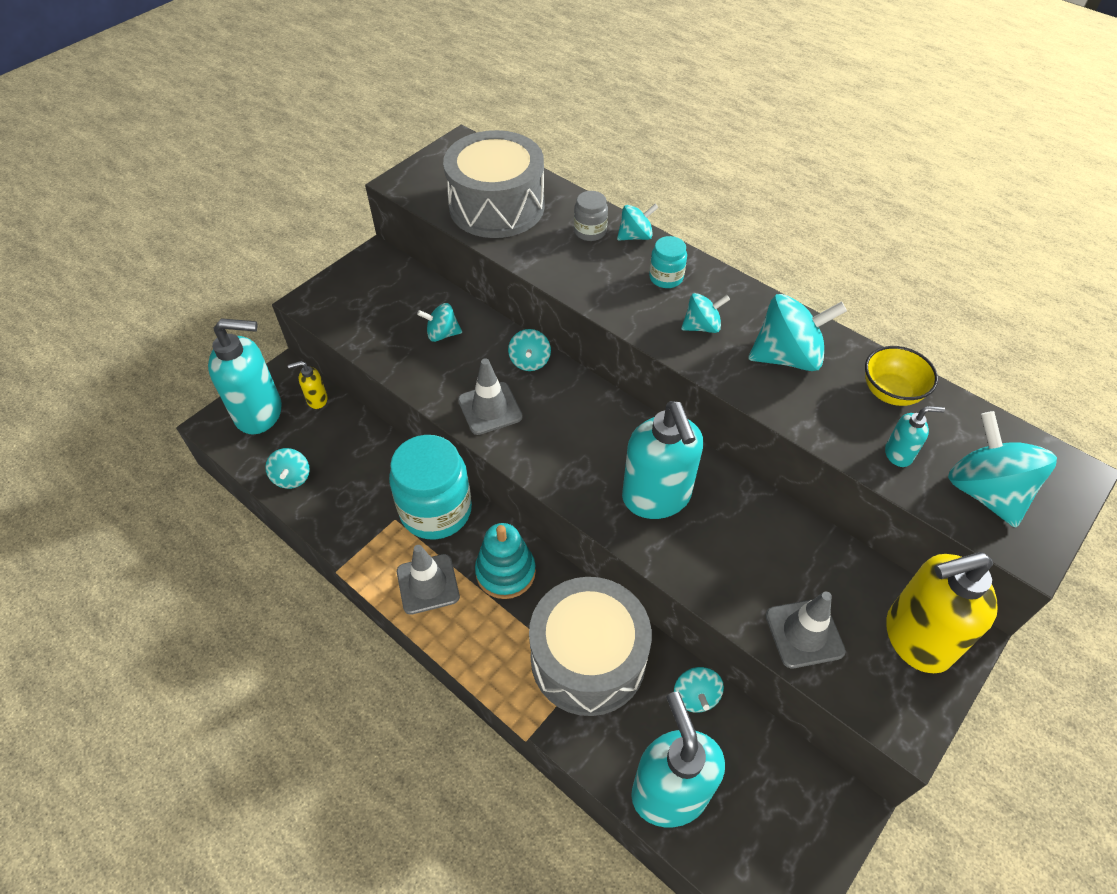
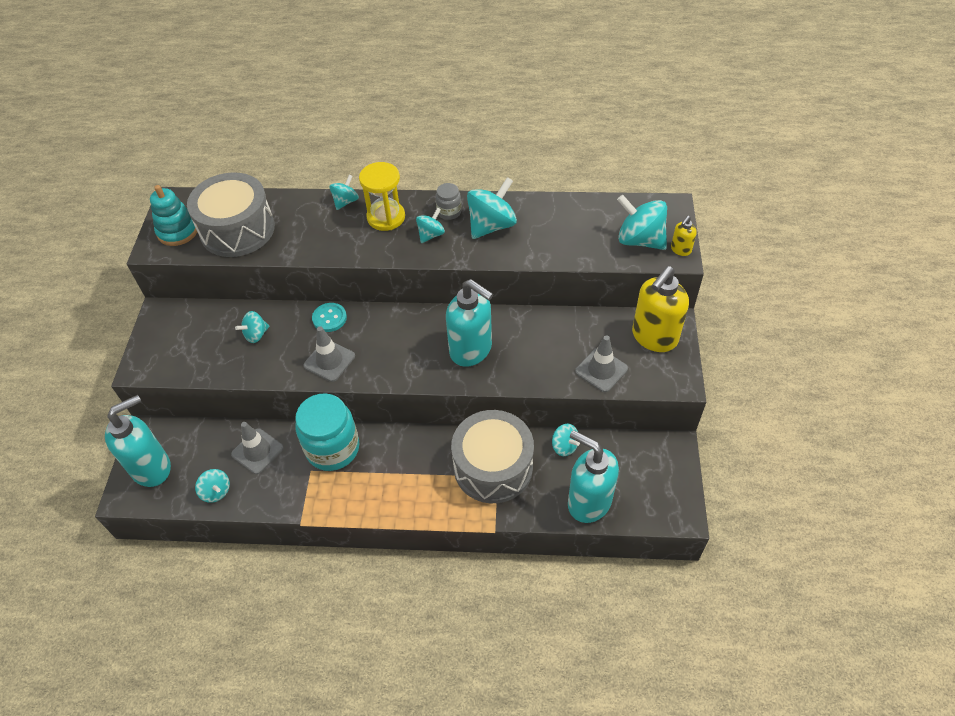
camera: 35 degrees left, 0 degrees up
(317, 400) = (186, 434): yellow soap dispenser -> yellow soap dispenser (680, 250)
(428, 584) = (365, 492): grey traffic cone -> grey traffic cone (257, 451)
(505, 572) = (407, 454): turquoise stacking toy -> turquoise stacking toy (178, 231)
(530, 361) = (329, 318): turquoise spinning top -> turquoise button
(590, 231) = (314, 214): grey jar -> grey jar (449, 212)
(666, 278) = (386, 217): turquoise jar -> yellow hourglass
(891, 392) = (559, 214): yellow bowl -> none
(898, 454) = (587, 245): turquoise soap dispenser -> none

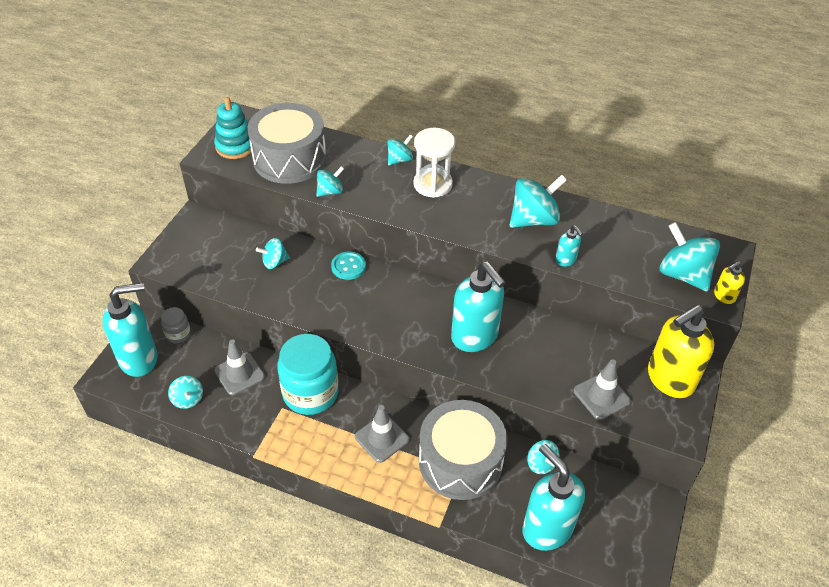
camera: 15 degrees right, 5 degrees down
(329, 361) = (333, 306): grey traffic cone -> grey traffic cone (382, 438)
(386, 217) = (432, 184): yellow hourglass -> white hourglass
(431, 235) = (470, 212): turquoise spinning top -> turquoise spinning top (330, 191)
(449, 212) = (496, 195): grey jar -> grey jar (178, 334)
(533, 256) = (566, 260): none -> turquoise soap dispenser

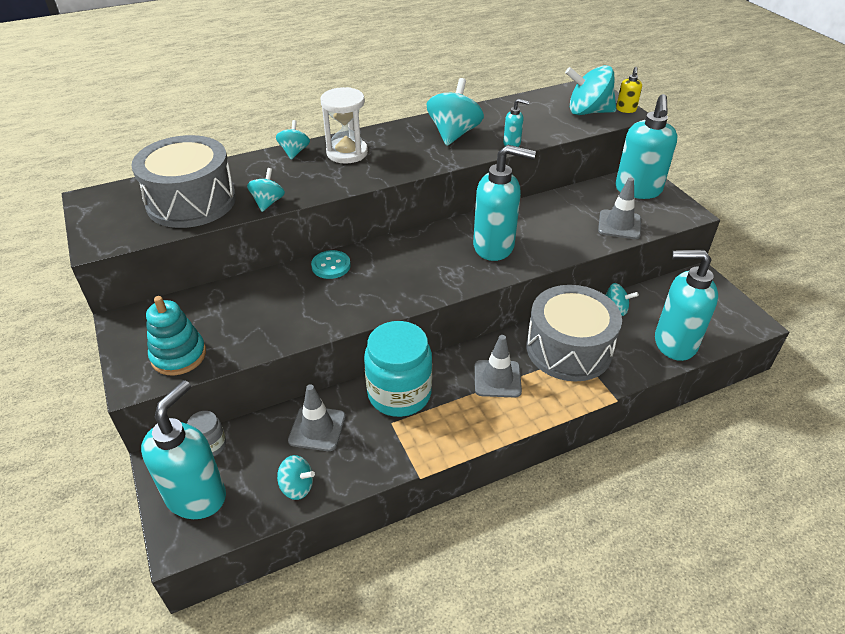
camera: 45 degrees left, 5 degrees down
(235, 146) = (118, 221): turquoise stacking toy -> turquoise stacking toy (178, 355)
(274, 262) = (260, 304): turquoise spinning top -> none
(669, 380) = (638, 190): yellow soap dispenser -> turquoise soap dispenser

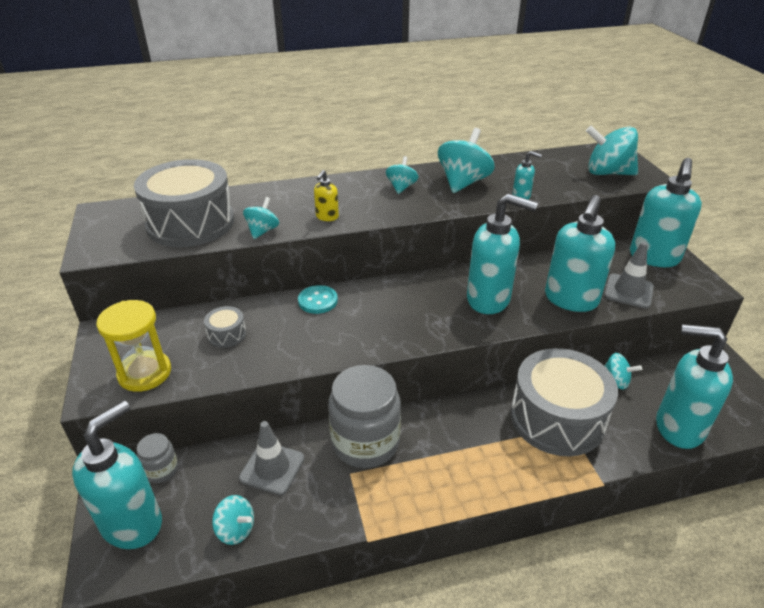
camera: 10 degrees right, 5 degrees down
(178, 355) = (145, 373): turquoise stacking toy -> yellow hourglass
(250, 309) = (227, 334): none -> grey drum
(294, 152) = (302, 186): turquoise spinning top -> turquoise spinning top (401, 187)
(347, 153) = (352, 191): white hourglass -> none
(399, 394) = (365, 442): turquoise jar -> grey jar
(497, 379) = (473, 441): grey traffic cone -> none
(569, 238) = (570, 300): none -> turquoise soap dispenser
(626, 110) = (648, 174): yellow soap dispenser -> yellow soap dispenser (327, 217)

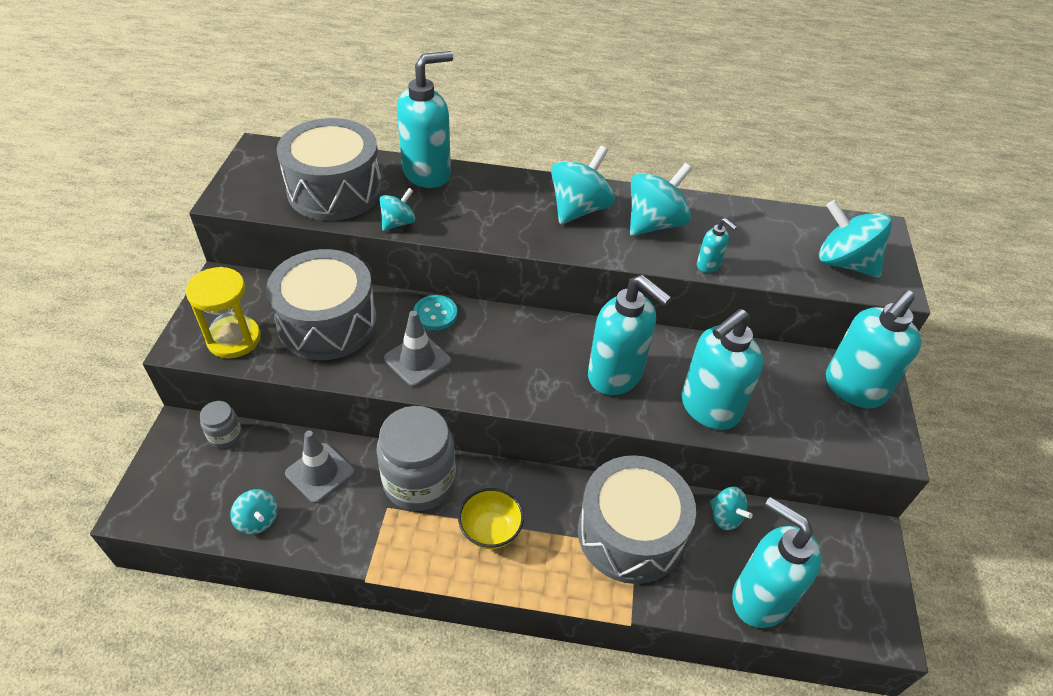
camera: 20 degrees right, 10 degrees up
(133, 523) = (178, 477): turquoise soap dispenser -> turquoise soap dispenser (427, 173)
(227, 334) = (327, 323): grey drum -> grey drum, size x2.43
(327, 217) = (473, 225): yellow soap dispenser -> none
(401, 187) = (579, 209): turquoise spinning top -> turquoise spinning top, size x1.79
(449, 458) = (490, 530): none -> yellow bowl
(628, 291) = (786, 421): grey traffic cone -> grey traffic cone (417, 360)

